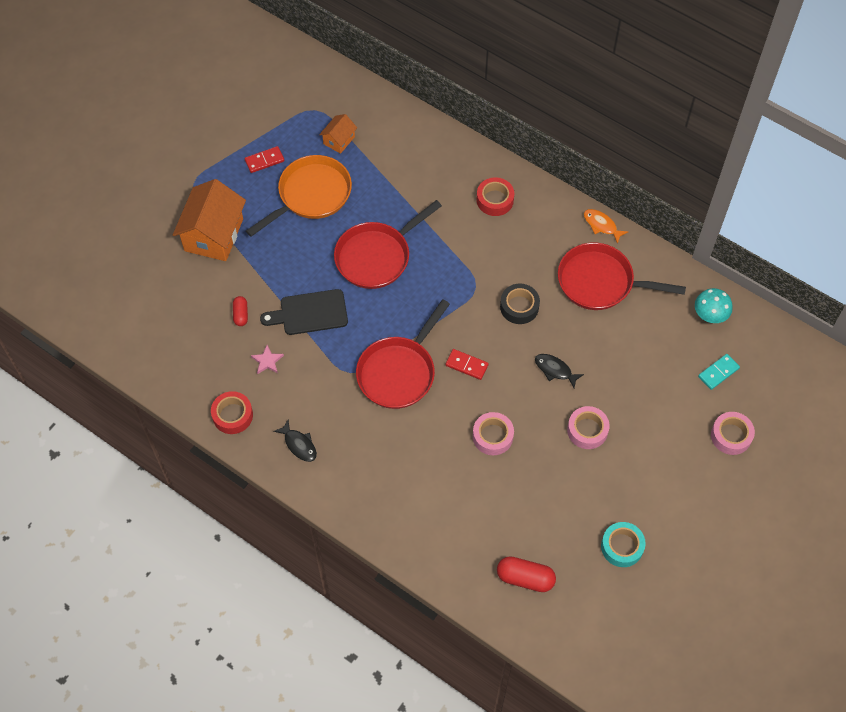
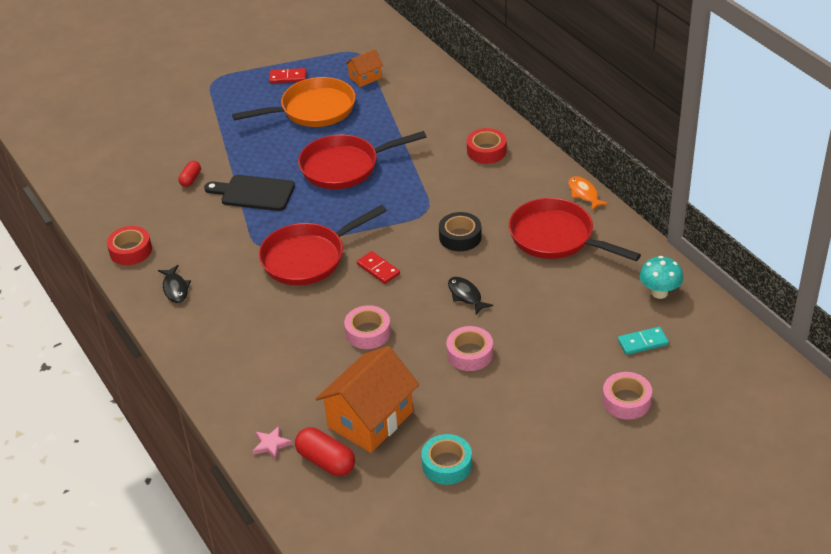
camera: 25 degrees right, 20 degrees down
(213, 235) = (207, 118): orange house -> orange house (370, 419)
(267, 361) = (190, 218): pink star -> pink star (271, 444)

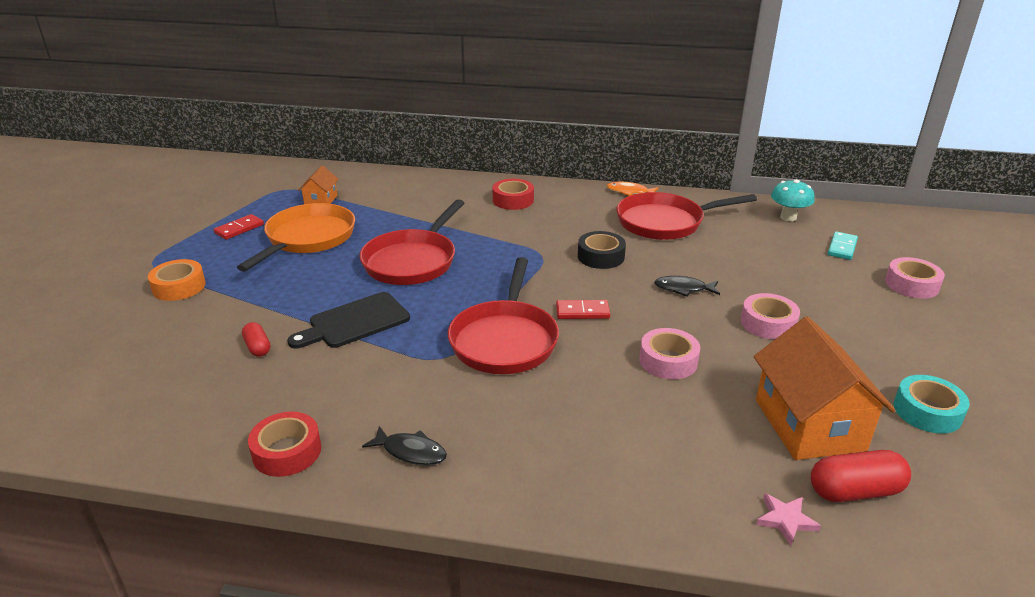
camera: 50 degrees left, 10 degrees down
(205, 109) = (179, 287): none -> orange tape

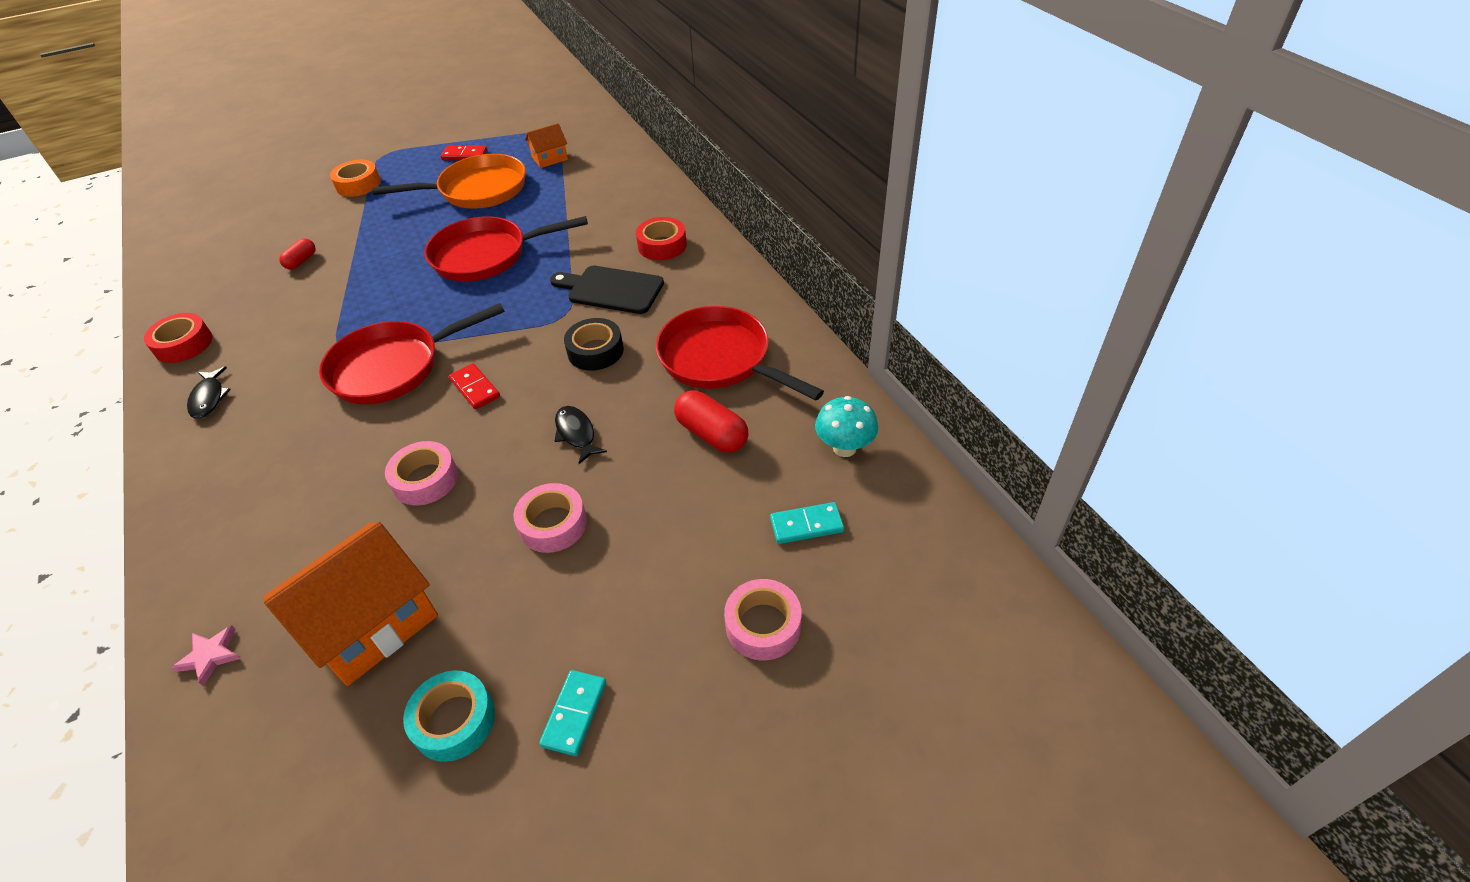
camera: 55 degrees right, 15 degrees up
(355, 322) = (366, 281): black cutting board -> black cutting board (611, 290)
(629, 192) = (770, 304): orange fish -> none
(855, 491) = (275, 695): red capsule -> red capsule (712, 434)
(946, 364) = (574, 714): none -> turquoise domino

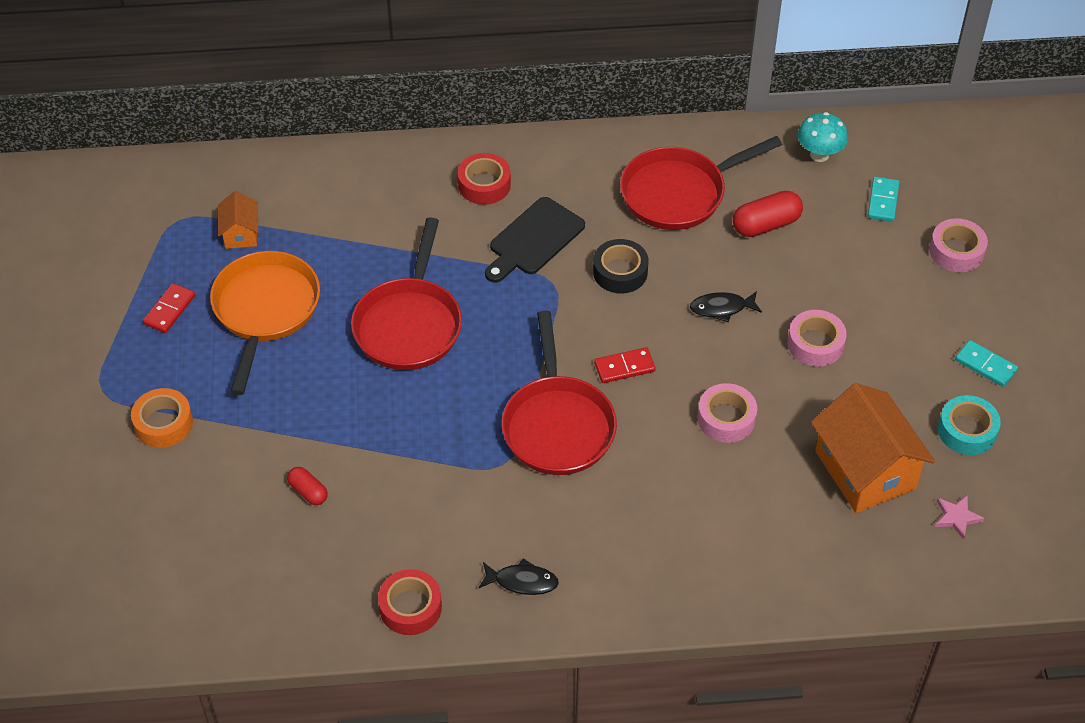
camera: 70 degrees left, 5 degrees up
(210, 656) = (853, 576): pink star -> pink star (956, 517)

